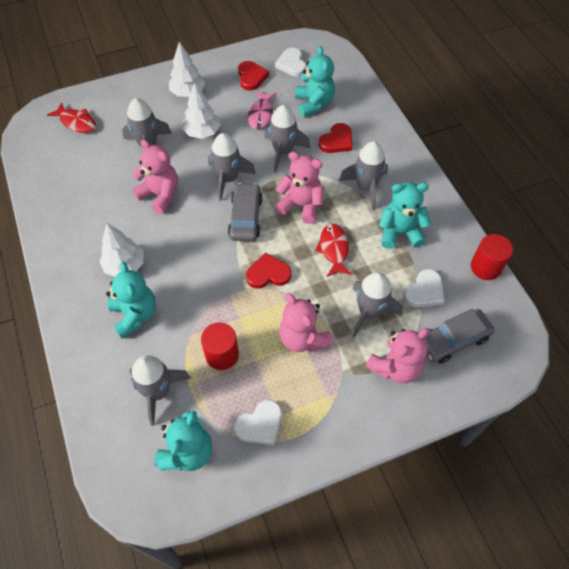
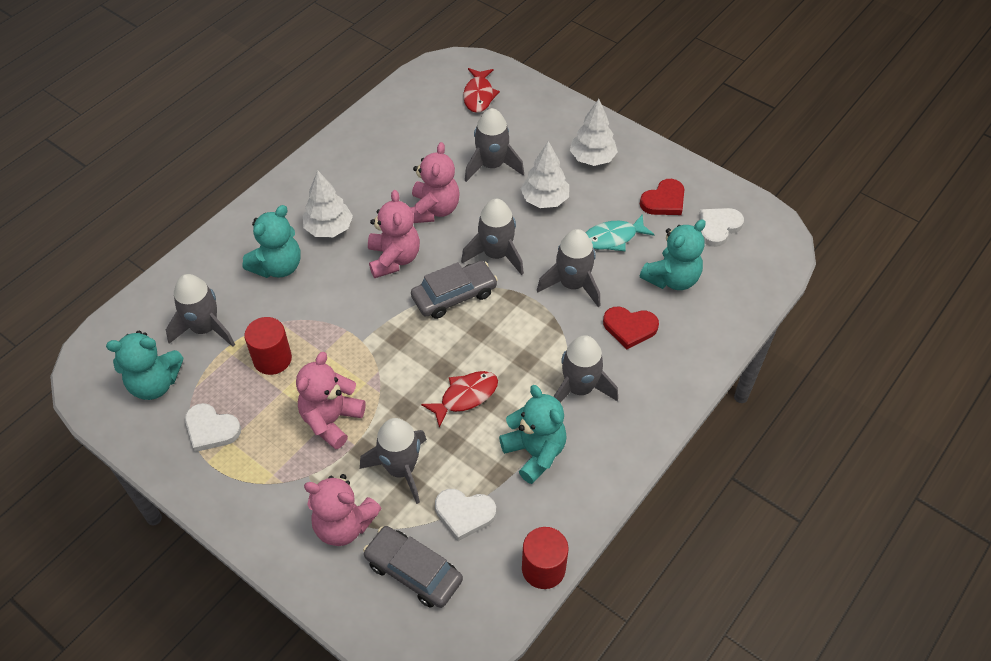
camera: 60 degrees right, 5 degrees down
(261, 115) = (613, 238): pink fish -> turquoise fish
(268, 274) = (394, 351): red heart -> none
(301, 205) = (506, 337): pink teddy bear -> pink teddy bear (394, 259)

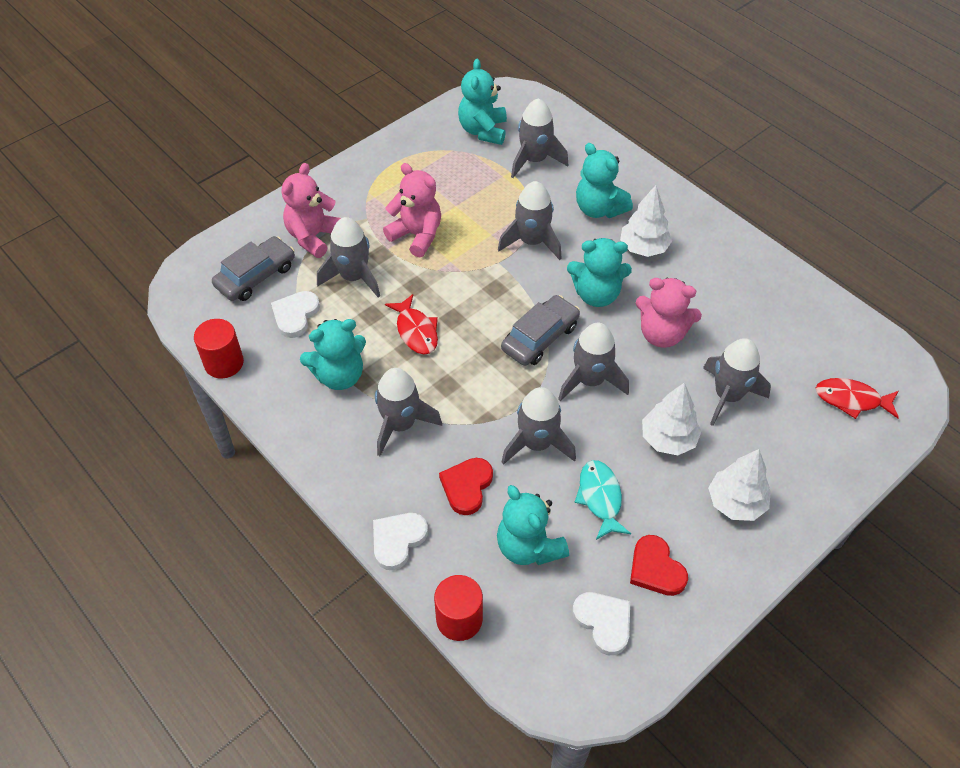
camera: 100 degrees right, 0 degrees up
(211, 429) = (429, 162): white heart -> white heart (397, 540)
(272, 359) = (491, 201): red cylinder -> red cylinder (459, 619)
(330, 316) = (531, 241): none -> grey rocket
(394, 259) = (596, 294): pink teddy bear -> turquoise teddy bear
(454, 295) = (540, 337): grey car -> grey car turned 120 degrees counterclockwise

